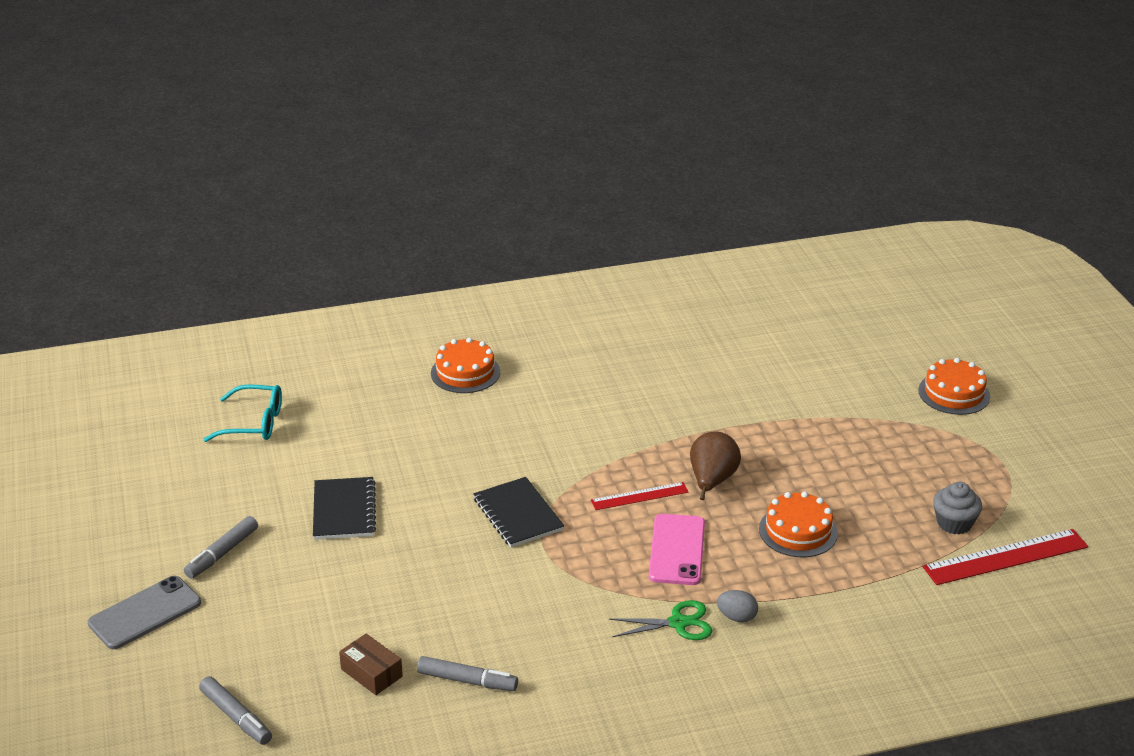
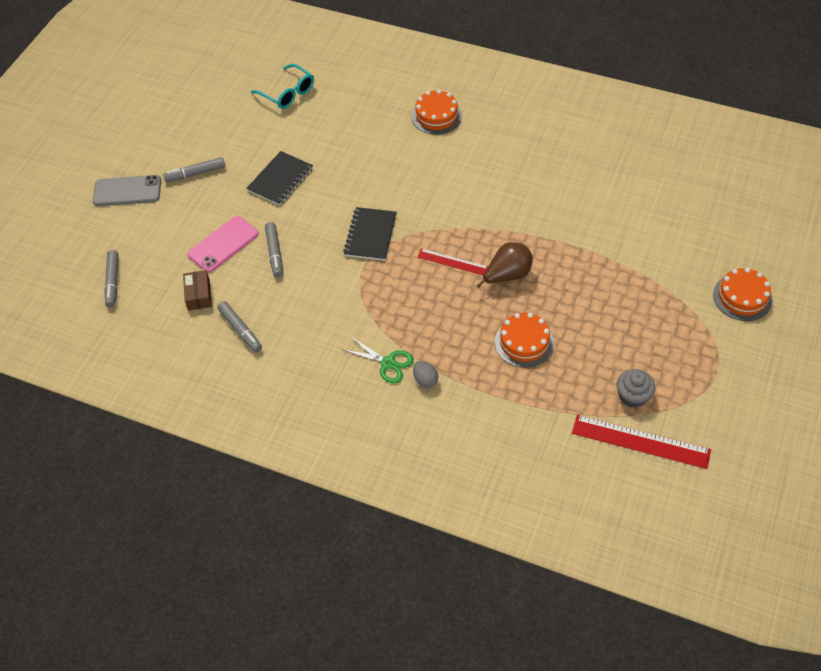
camera: 40 degrees right, 20 degrees up
(421, 585) = (274, 253): none -> grey marker
(677, 550) = (437, 313): pink phone -> pink phone (223, 244)

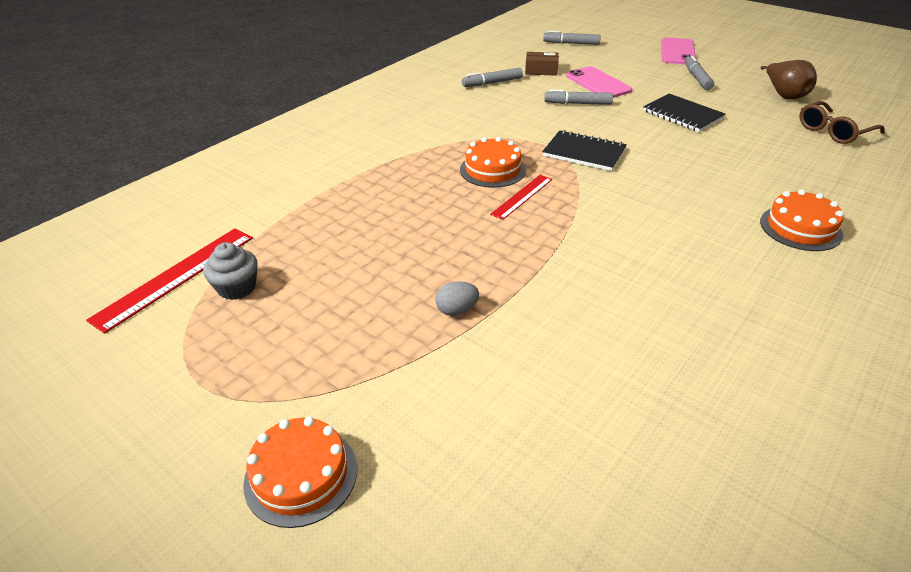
camera: 105 degrees right, 15 degrees down
(127, 191) = (677, 52): grey phone -> pink phone
(288, 93) = (833, 131): turquoise glasses -> brown glasses
(388, 363) = (408, 141): green scissors -> none
(425, 380) = (374, 156): grey egg -> grey egg (457, 310)
(507, 275) = (481, 231): brown pear -> brown pear (784, 95)
(524, 342) = (375, 223): orange cake -> orange cake (492, 169)

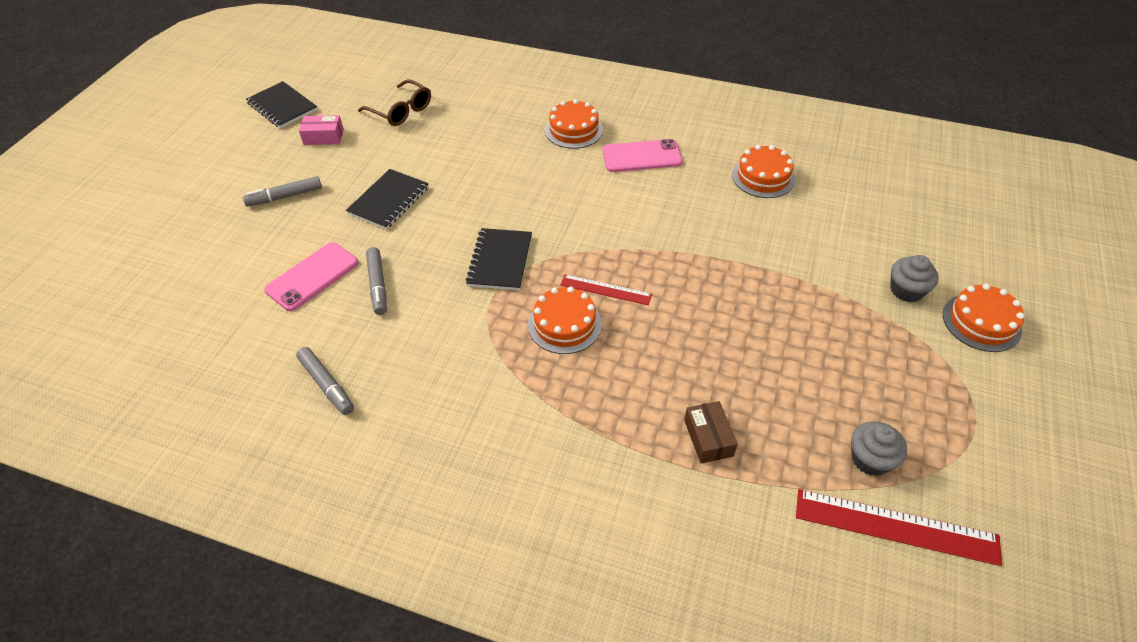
camera: 110 degrees left, 10 degrees up
(398, 421) = (906, 290): none -> grey cupcake
(457, 310) = (787, 291): grey egg -> none
(541, 70) = (274, 340): brown box -> brown box (708, 438)
(571, 43) = (162, 327): grey marker -> none
(677, 52) = (198, 218): pink phone -> pink phone (642, 156)
(677, 366) = (763, 177): none -> orange cake
(784, 95) = (323, 137): brown pear -> pink box
(834, 81) = (282, 106): none -> black notebook

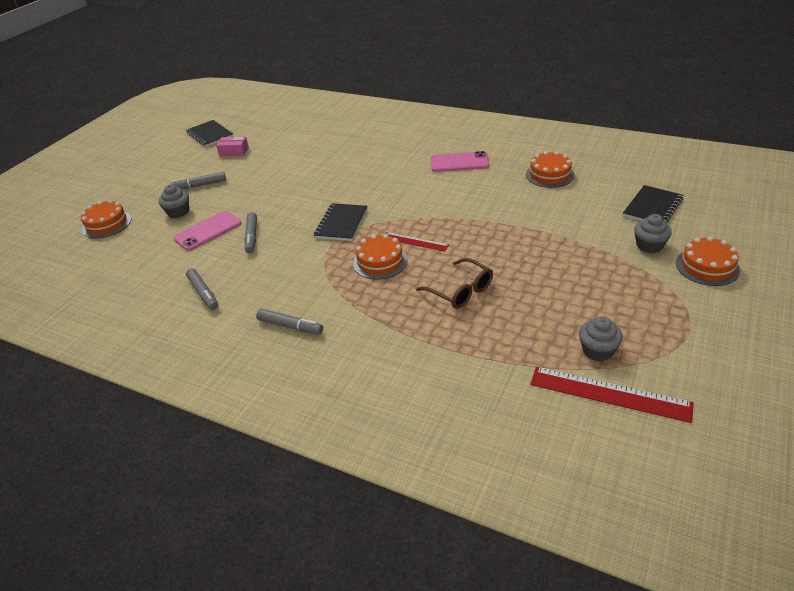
camera: 10 degrees right, 10 degrees down
(262, 244) = (178, 212): none -> grey cupcake
(389, 201) = (270, 188): black notebook -> black notebook (652, 207)
(401, 111) = (291, 136): brown glasses -> brown glasses (460, 291)
(461, 437) = (290, 326): none -> grey marker
(574, 130) = (412, 147): orange cake -> orange cake (106, 224)
(708, 438) = (473, 333): brown box -> none

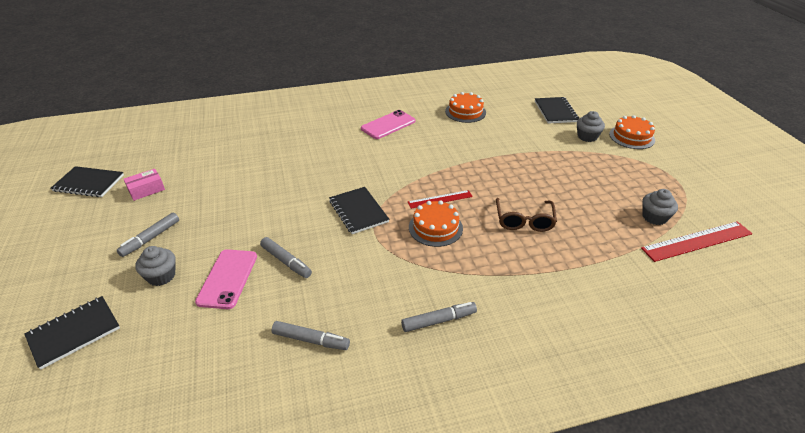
camera: 45 degrees left, 0 degrees up
(106, 224) = (74, 333): orange cake -> black notebook
(460, 291) = (524, 220): brown glasses -> brown glasses turned 90 degrees clockwise

